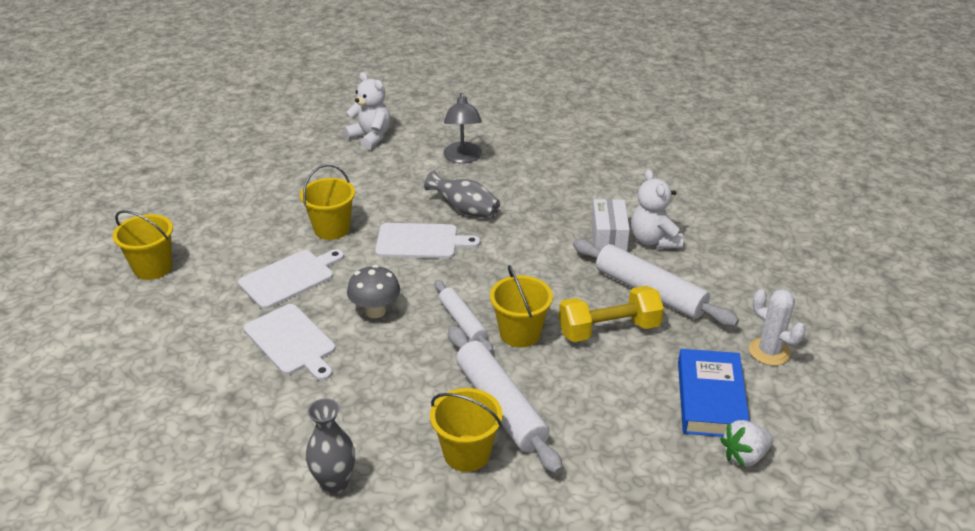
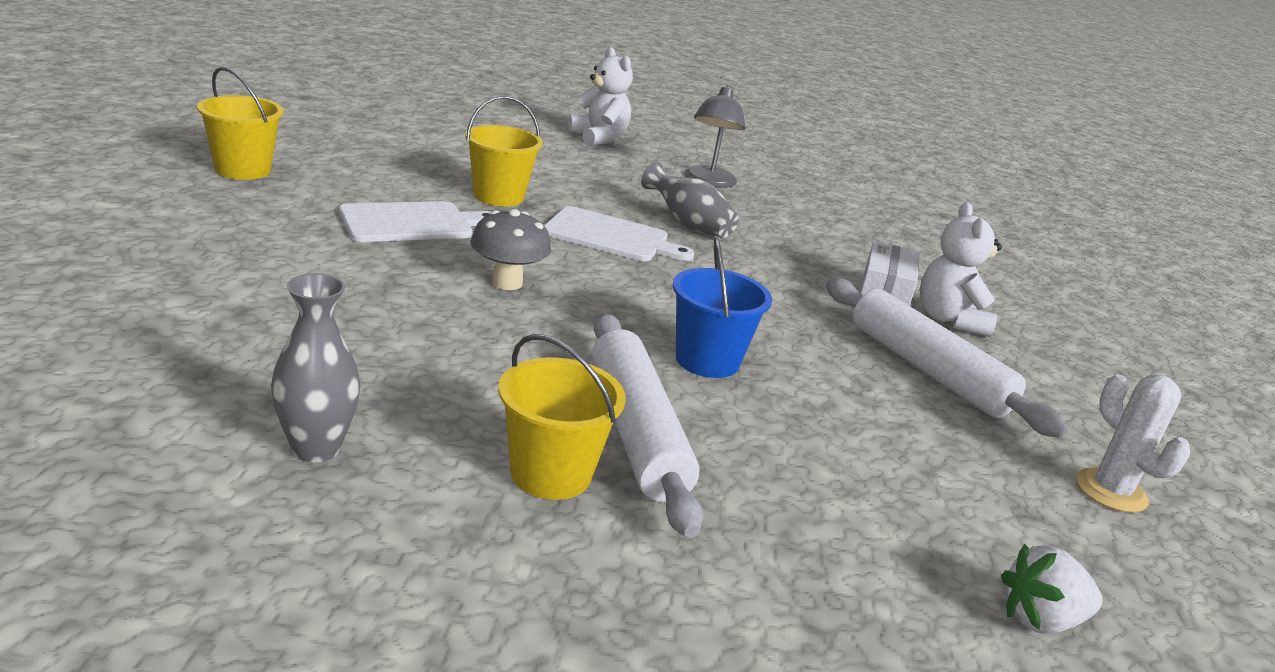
camera: 10 degrees right, 10 degrees down
(291, 341) = (369, 280): white cutting board -> none
(462, 322) = (626, 326): white rolling pin -> none
(520, 333) = (707, 360): yellow bucket -> blue bucket
(608, 329) = (848, 393): yellow dumbbell -> none
(710, 399) = (994, 522): blue book -> none

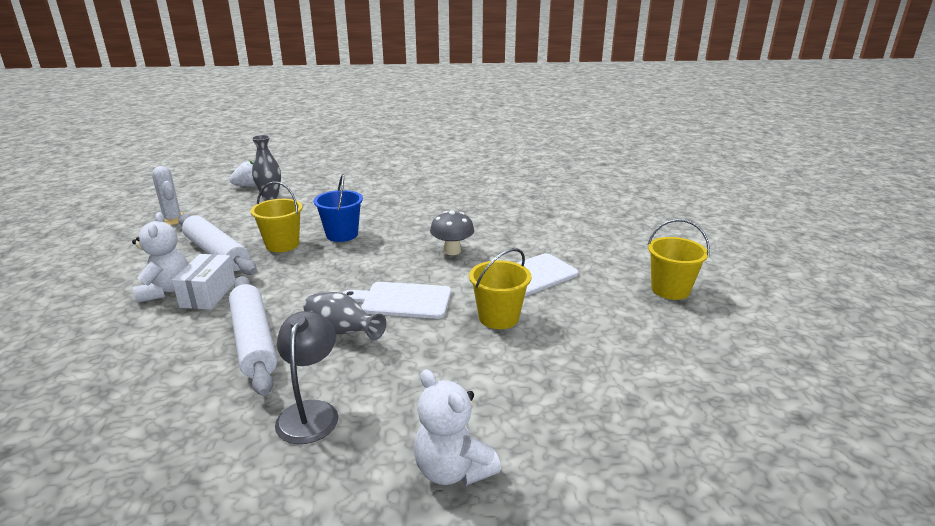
camera: 175 degrees right, 0 degrees up
(316, 448) = (477, 186): grey vase -> grey vase (270, 196)
(551, 474) = (402, 192): yellow bucket -> yellow bucket (282, 244)
(636, 432) = (374, 205): white rolling pin -> white rolling pin (254, 341)

